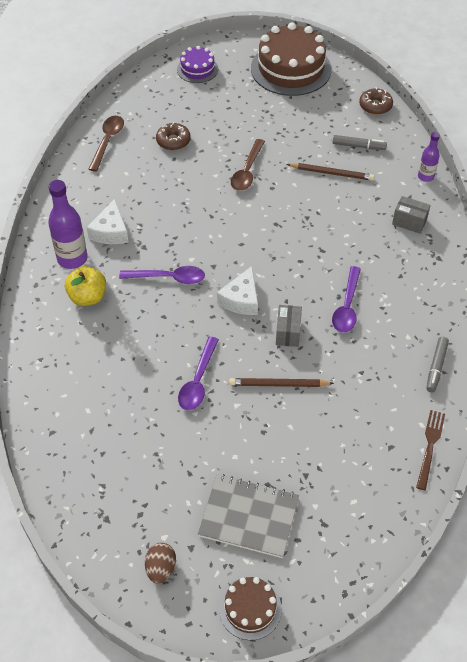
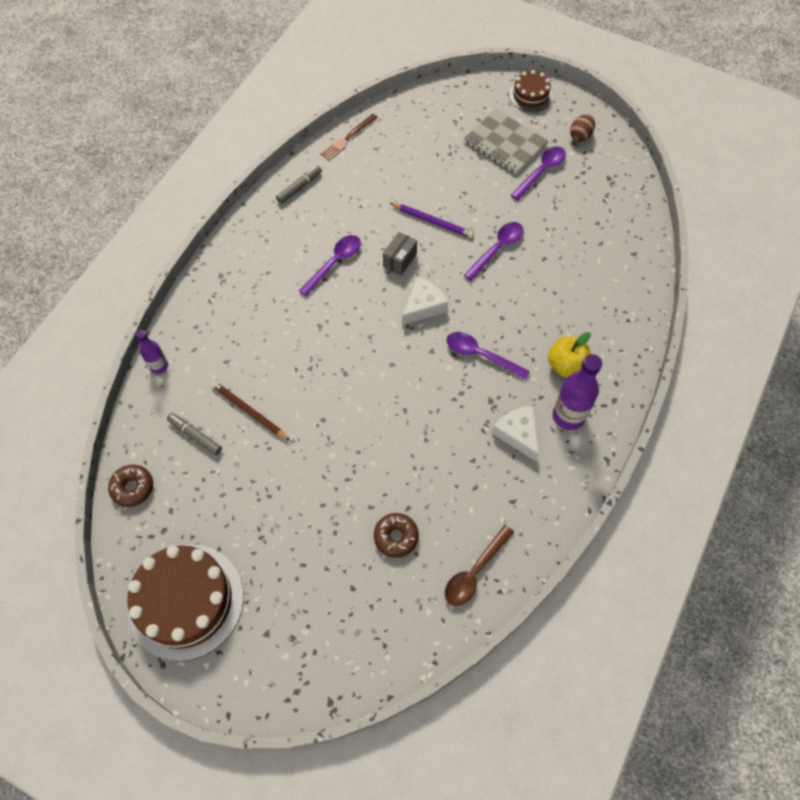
camera: 155 degrees left, 10 degrees up
(110, 231) = (518, 434): white cheese -> white cheese turned 60 degrees counterclockwise
(189, 494) = (541, 171): none -> purple spoon
(197, 69) = (304, 659): purple cake -> none
(247, 171) = (336, 453): brown spoon -> none
(279, 384) = (432, 221): brown pencil -> purple pencil
(409, 222) = (217, 322): grey box -> none

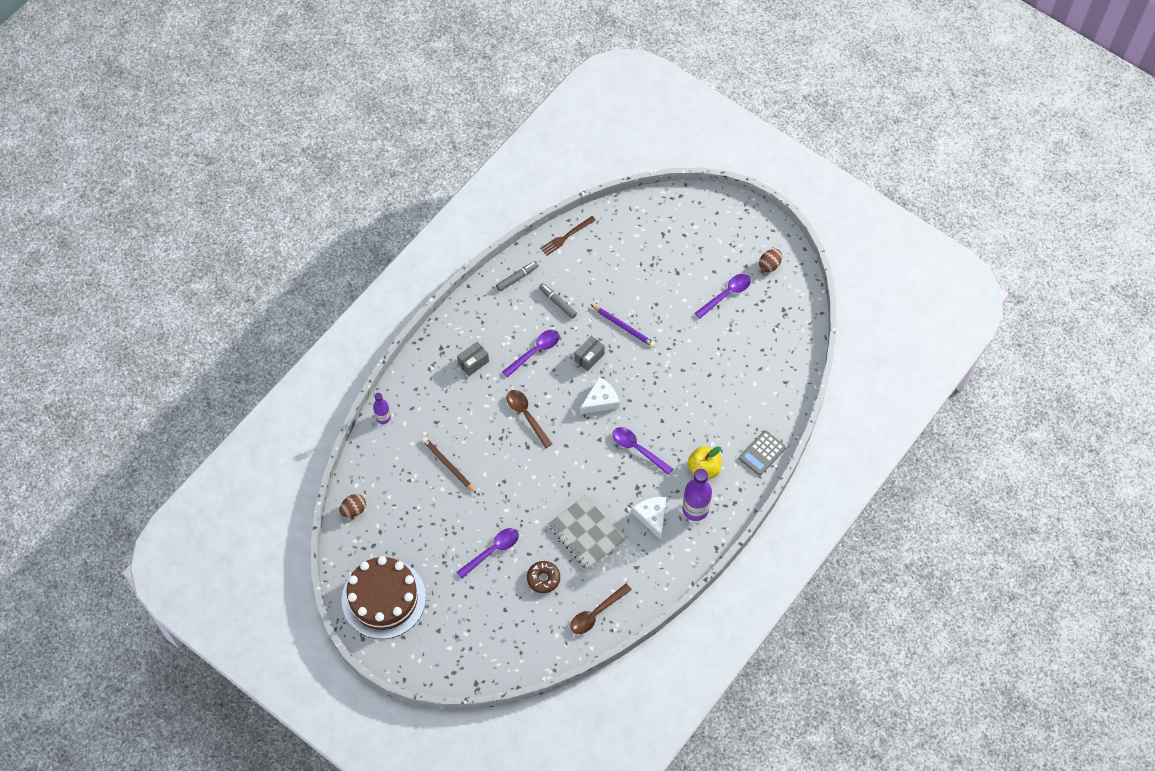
camera: 10 degrees right, 0 degrees up
(132, 488) = (353, 510): brown donut -> brown egg
(195, 436) = (405, 478): grey marker -> grey marker (557, 302)
(262, 286) = (473, 363): none -> grey box
(337, 337) = (526, 415): none -> brown spoon
(497, 249) = (672, 360): purple spoon -> purple spoon (492, 551)
(505, 143) = (702, 262): grey notebook -> grey notebook (586, 533)
(530, 95) = (735, 218): brown cake -> none
(630, 336) = (762, 453): none -> grey calculator

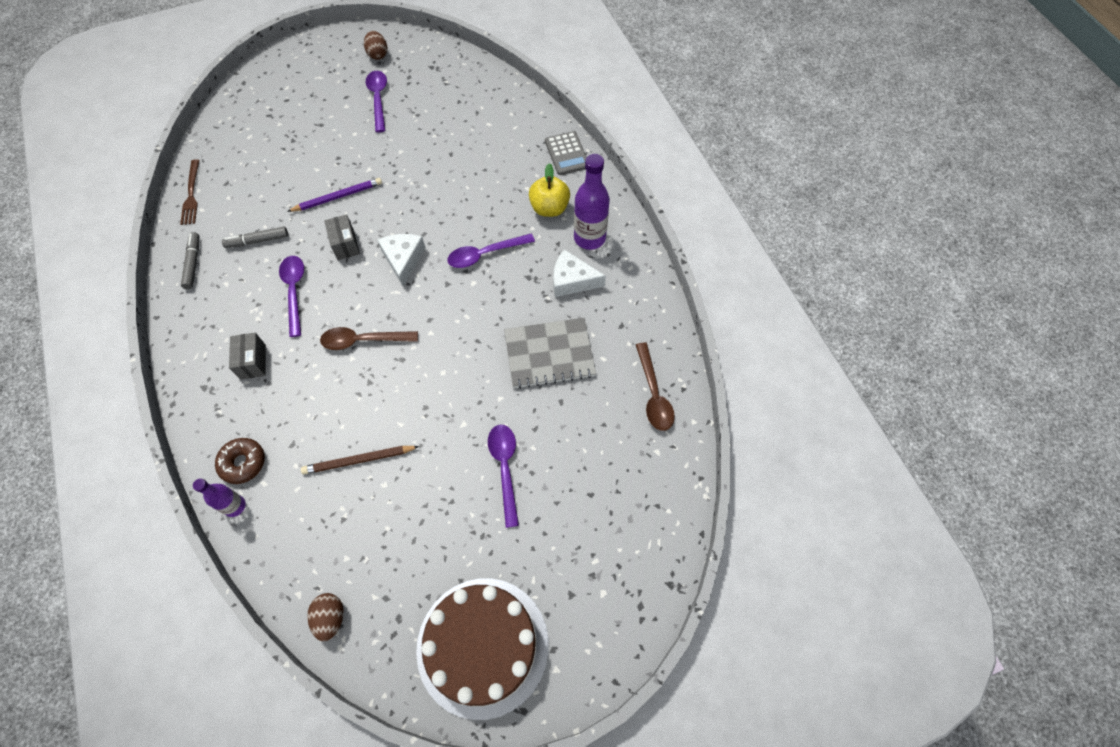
camera: 60 degrees left, 0 degrees up
(543, 578) = (577, 429): brown donut -> brown donut (243, 463)

